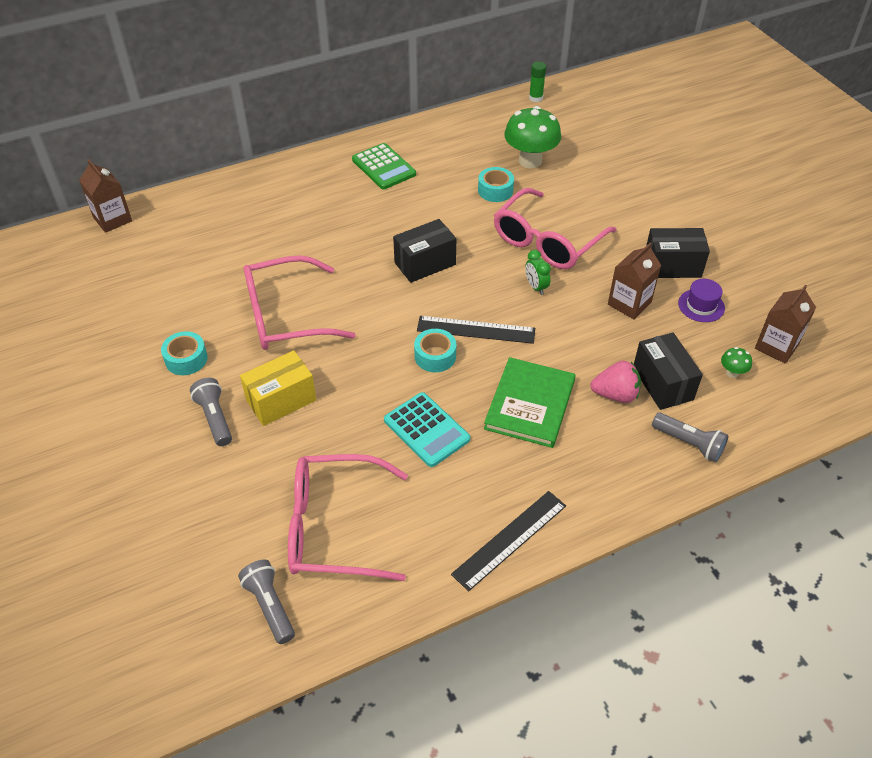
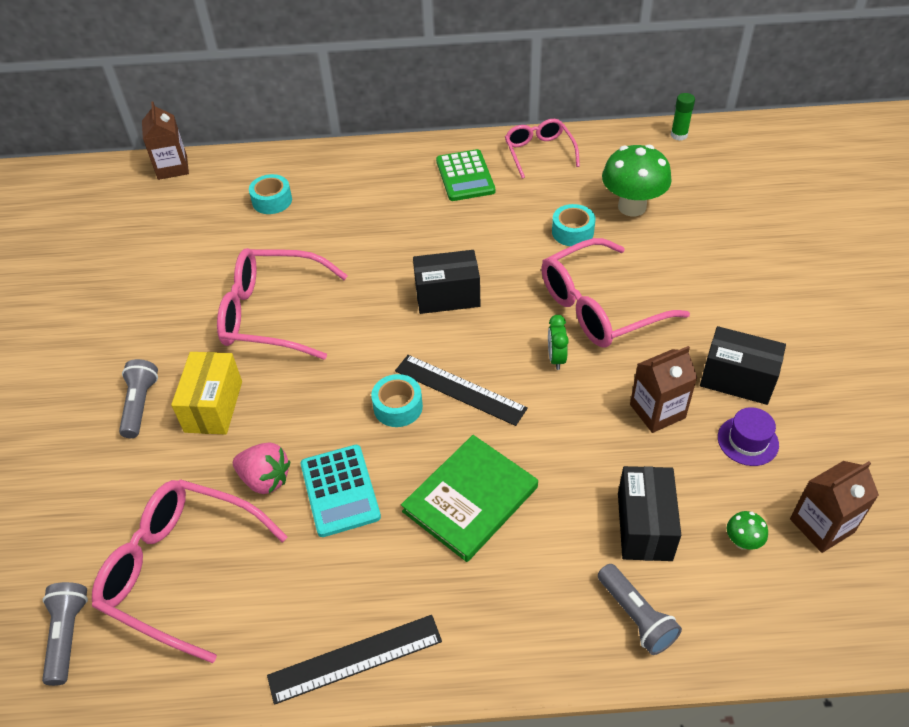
camera: 25 degrees right, 0 degrees up
(186, 359) = (152, 332): turquoise tape -> turquoise tape (272, 201)
(281, 400) = (213, 406): yellow box -> yellow box turned 75 degrees counterclockwise
(433, 135) = (539, 152): none -> pink glasses
(615, 394) = (578, 521): pink strawberry -> pink strawberry (265, 479)

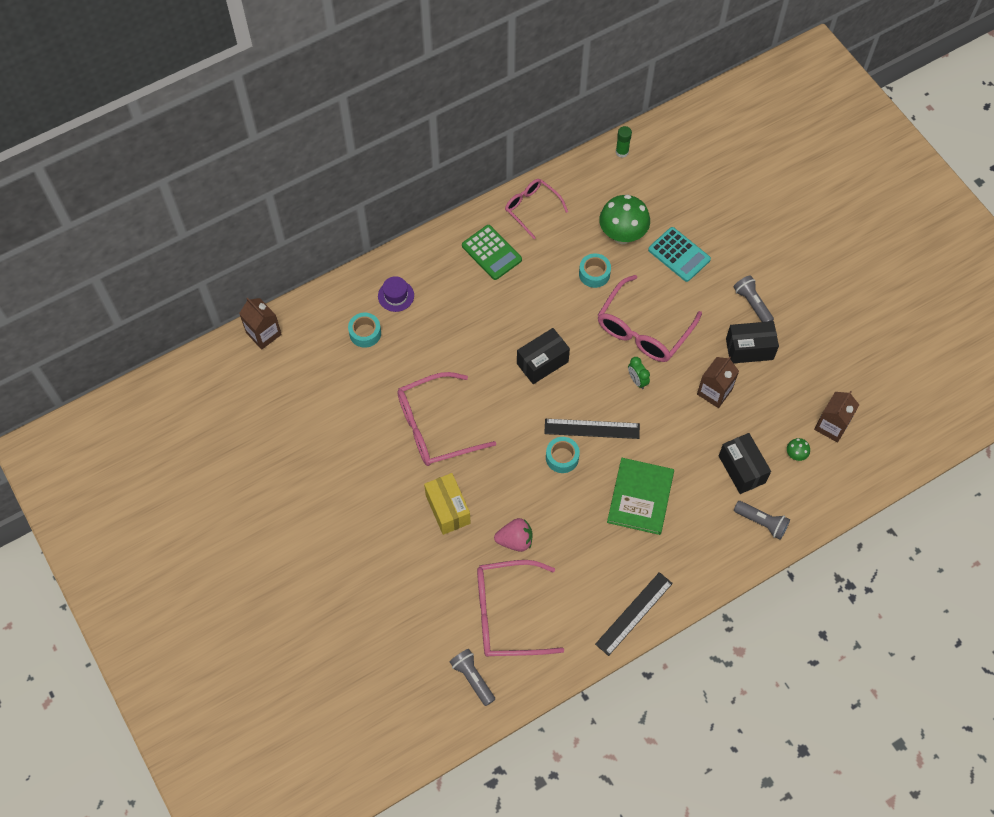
camera: 30 degrees left, 15 degrees up
(140, 405) = (400, 529): grey flashlight -> grey flashlight (752, 303)
(340, 491) = (563, 527): turquoise calculator -> turquoise calculator (679, 255)
(747, 441) = (772, 389): purple hat -> purple hat (396, 296)

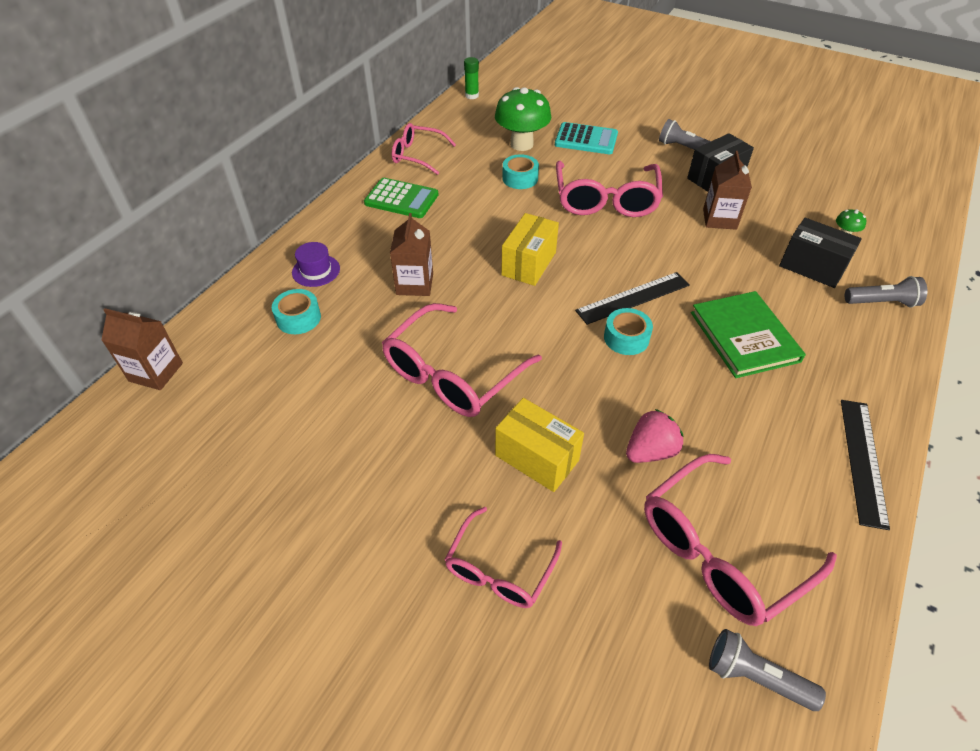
camera: 30 degrees left, 15 degrees down
(386, 560) = (499, 569): none -> pink glasses
(542, 362) = (529, 263): black box -> yellow box
(637, 380) = (639, 239): green clock -> none
(831, 426) = (847, 202): brown carton -> brown carton (414, 284)

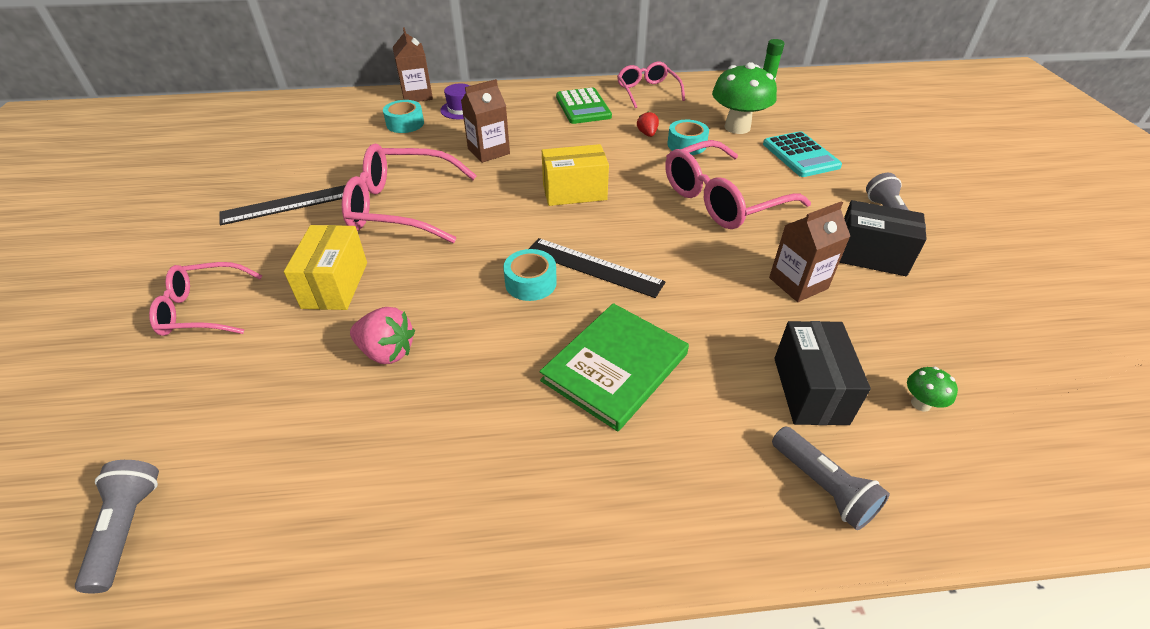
camera: 55 degrees right, 5 degrees down
(156, 372) = (313, 101): brown carton -> brown carton (417, 95)
(483, 188) = (647, 134): none -> red strawberry
(720, 551) = (281, 447): pink glasses -> none
(863, 461) = (490, 546): black ruler -> black ruler (289, 204)

